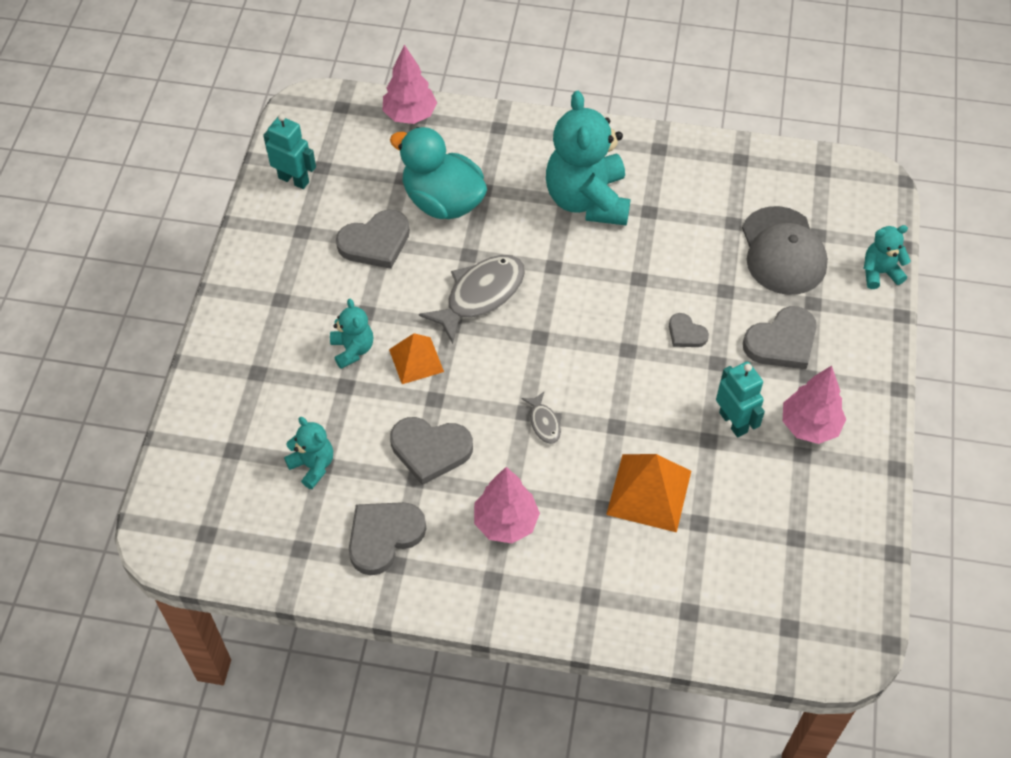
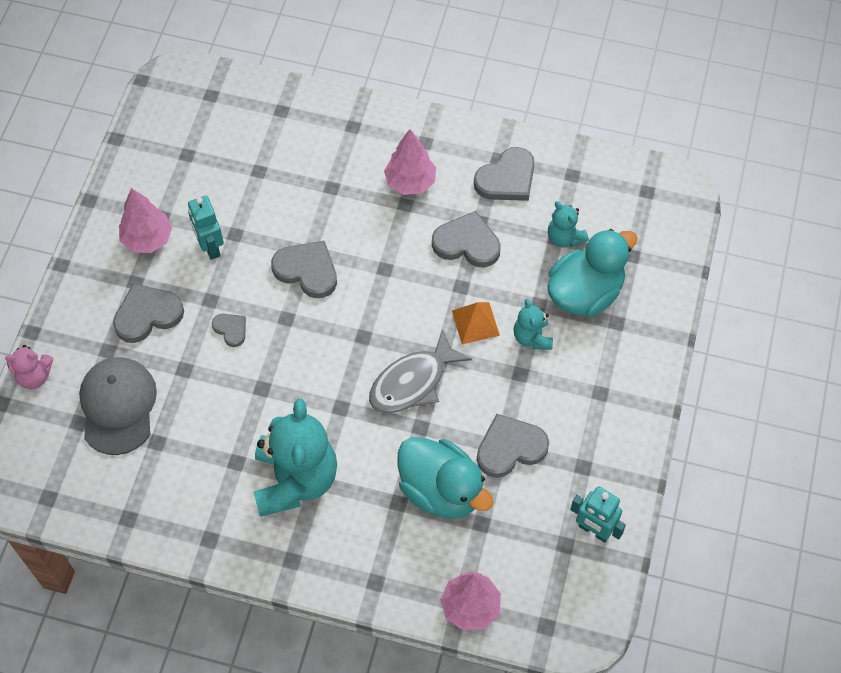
camera: 175 degrees left, 5 degrees up
(291, 402) = (585, 293): none -> turquoise duck
(544, 423) = (369, 258): grey fish -> none
(614, 403) = (307, 270): none -> grey heart
(649, 492) = (293, 196): orange pyramid -> none
(879, 272) = (35, 376): turquoise teddy bear -> pink teddy bear

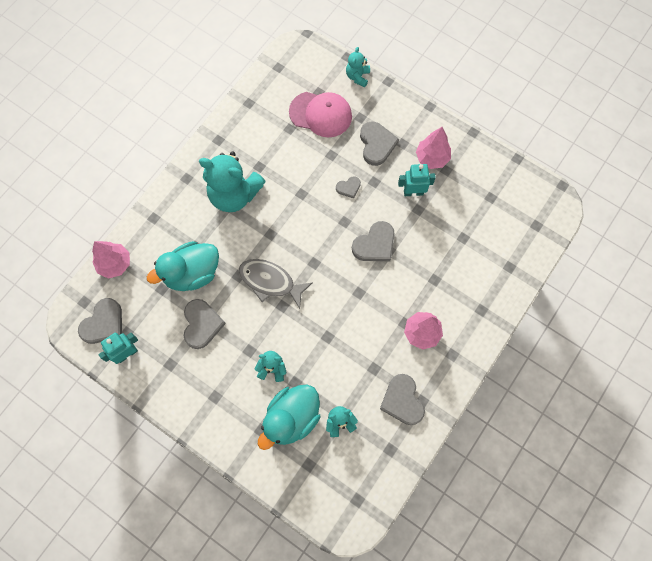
camera: 110 degrees right, 10 degrees up
(35, 376) = (357, 76): pink teddy bear -> turquoise teddy bear
(118, 406) = (321, 114): grey cap -> pink cap
(412, 382) = (270, 282): grey fish -> grey fish turned 45 degrees counterclockwise
(467, 243) = (359, 353): grey heart -> grey heart (103, 323)
(475, 323) = (297, 336): orange pyramid -> none
(585, 293) = (291, 418): turquoise duck -> turquoise duck turned 60 degrees clockwise

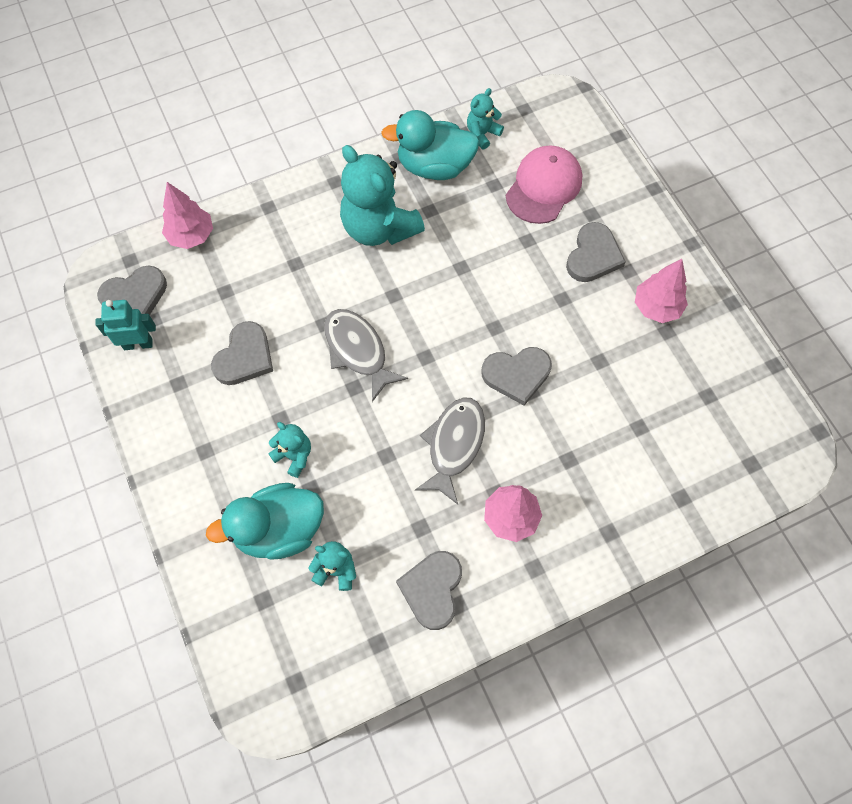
camera: 30 degrees right, 5 degrees down
(192, 273) = (271, 292): turquoise duck -> turquoise duck (434, 166)
(321, 114) = (543, 187): pink cap -> pink cap turned 105 degrees counterclockwise
(348, 188) = (525, 289): grey heart -> none
(357, 76) = (617, 165): turquoise teddy bear -> turquoise teddy bear (482, 134)
(363, 308) = (454, 445): none -> grey fish
(413, 192) = (606, 337): turquoise robot -> none

